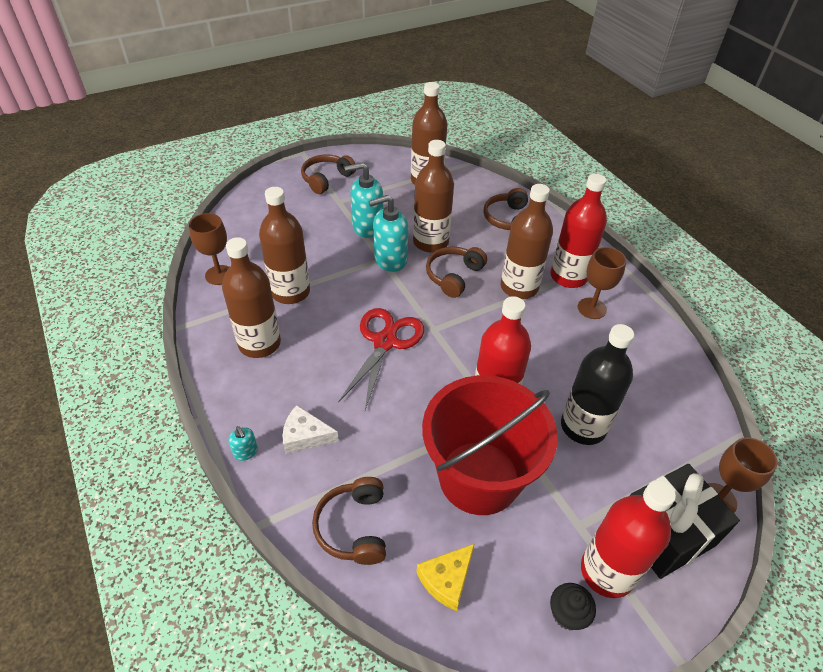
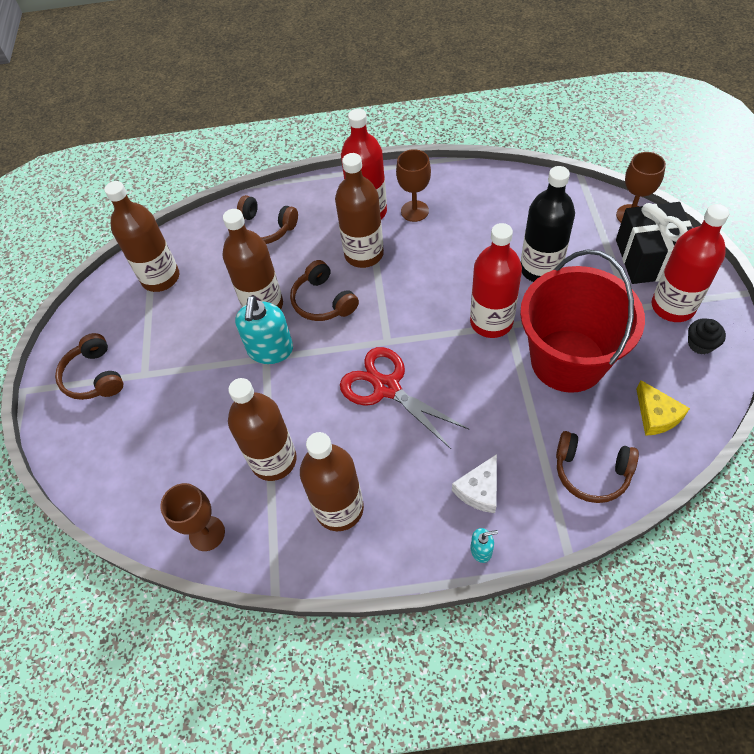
camera: 60 degrees left, 10 degrees up
(367, 227) = (206, 357): turquoise soap dispenser -> none

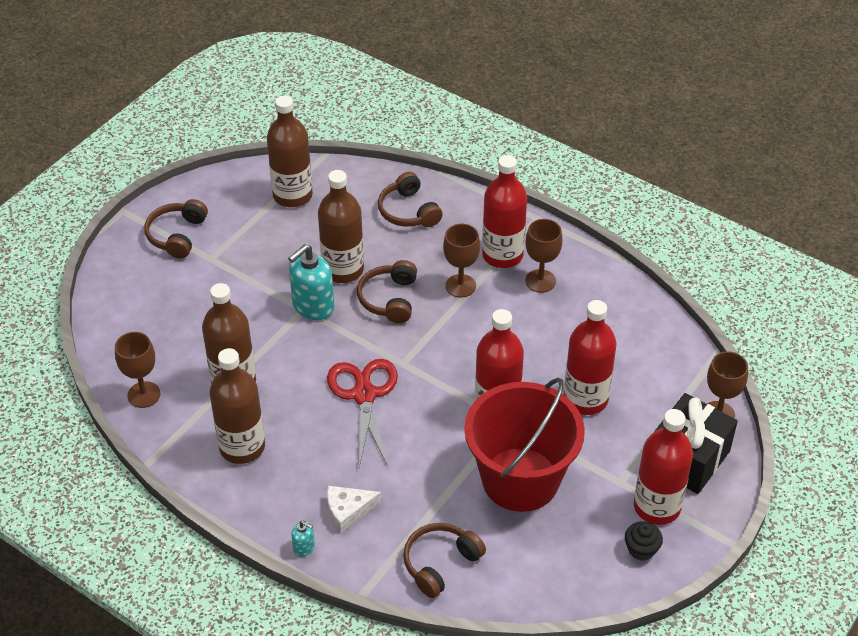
camera: 35 degrees right, 10 degrees down
(364, 254) = (460, 286): brown bottle -> brown goblet
(540, 269) = (585, 399): black bottle -> red bottle
(591, 472) = (440, 563): brown headphones -> brown headphones turned 75 degrees clockwise
(656, 415) = (538, 567): yellow cheese -> none

